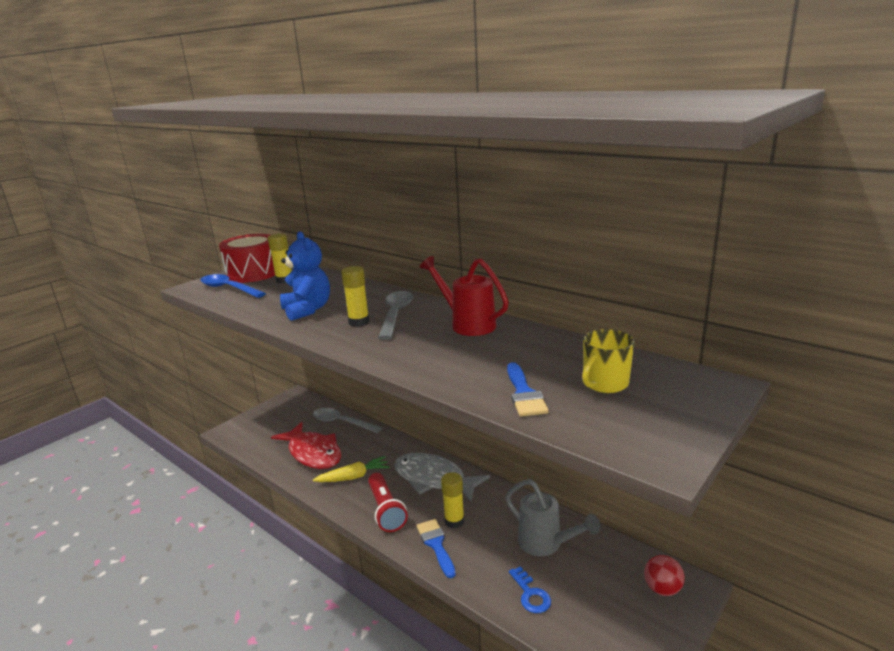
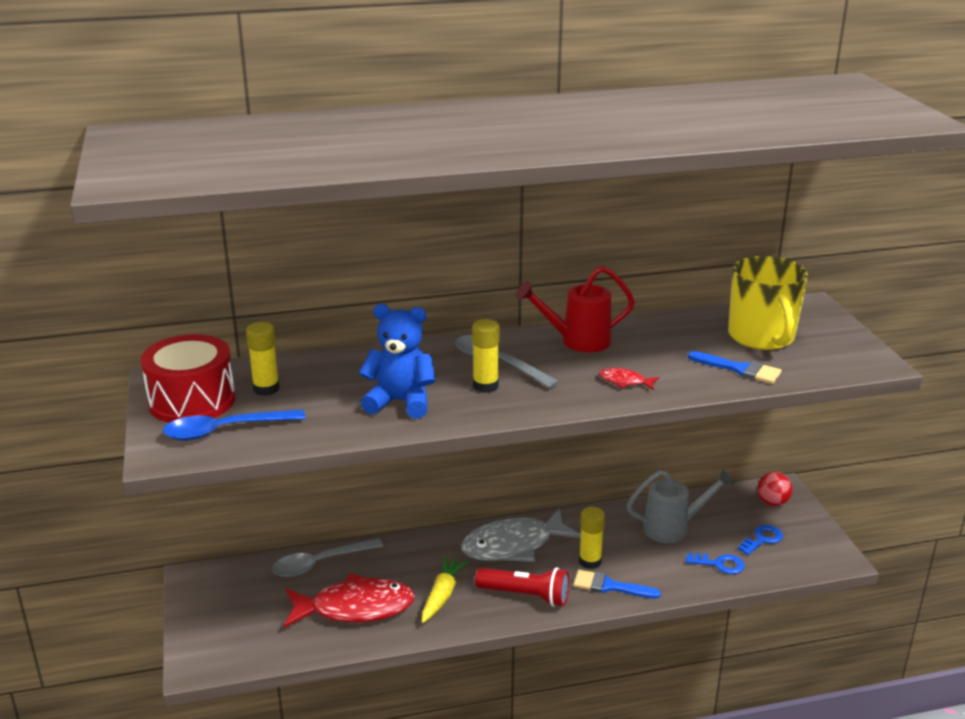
camera: 55 degrees left, 5 degrees up
(429, 358) = (625, 381): none -> red fish
(599, 607) = (762, 539): none -> blue key
(605, 383) = (762, 337): yellow mug -> yellow mug, size x1.67

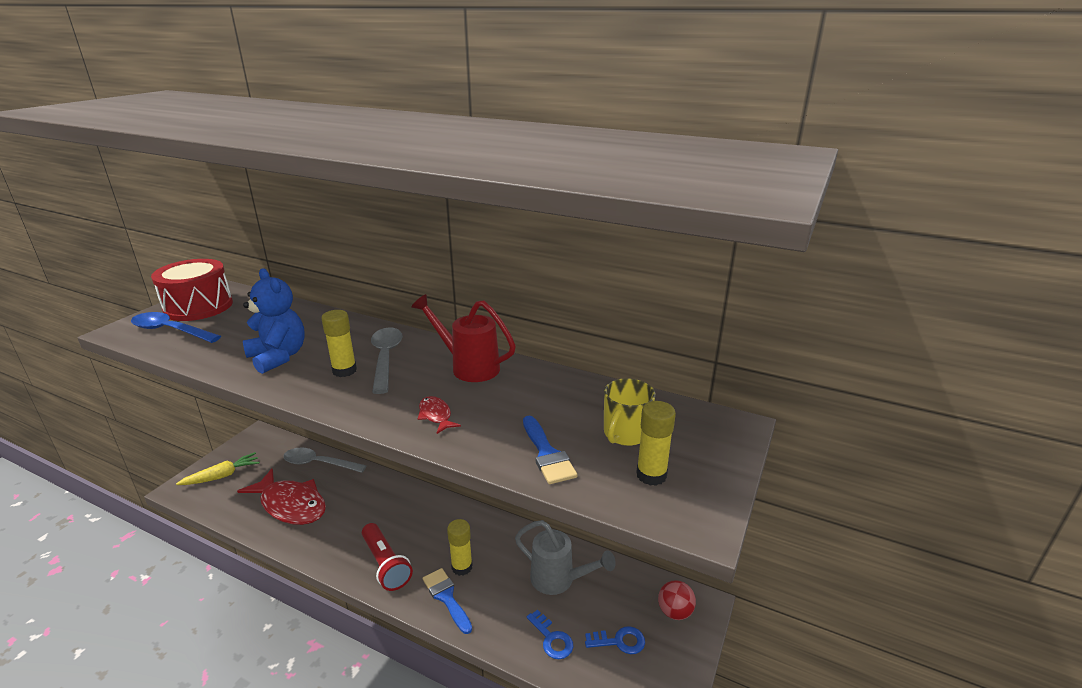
camera: 40 degrees right, 0 degrees up
(266, 389) = (241, 315): yellow glue stick -> yellow glue stick (651, 475)
(442, 595) = (343, 528): yellow carrot -> yellow carrot (222, 476)
(513, 546) = (433, 521): grey fish -> none
(762, 337) = (625, 434): yellow mug -> yellow mug, size x0.60

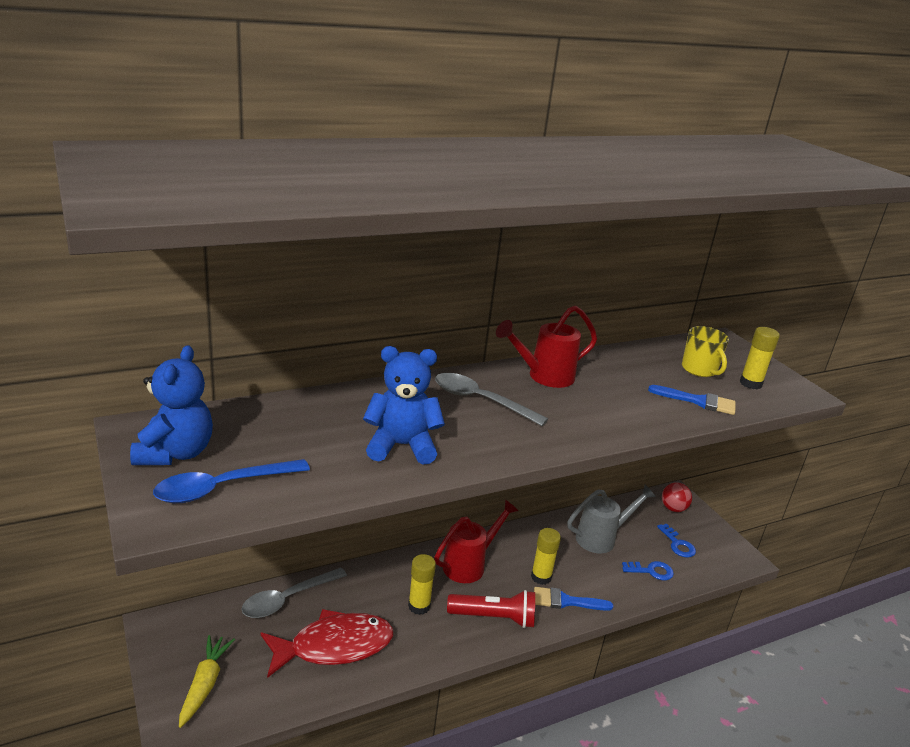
camera: 55 degrees left, 0 degrees up
(198, 306) = (175, 453): red drum -> blue teddy bear
(344, 371) = (478, 425): yellow glue stick -> yellow glue stick (419, 606)
(435, 521) = (470, 564): none -> red watering can
(436, 415) = (605, 416): red fish -> none
(619, 641) = (677, 544): blue key -> blue key turned 120 degrees clockwise

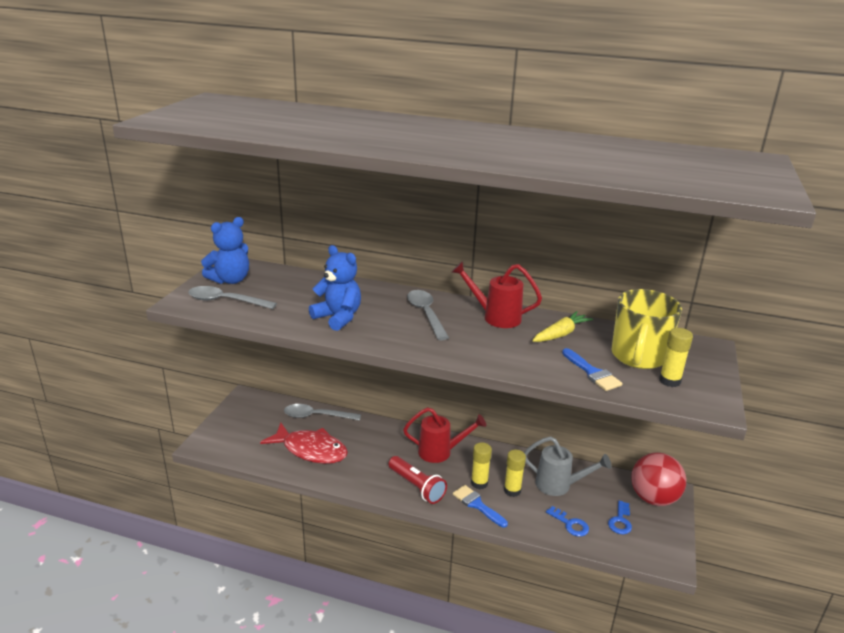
camera: 45 degrees right, 0 degrees up
(205, 684) = (235, 432): yellow carrot -> yellow carrot (561, 334)
(222, 488) = (225, 301): blue spoon -> grey spoon
(419, 606) = (380, 456): yellow glue stick -> yellow glue stick (512, 490)
(673, 508) = (653, 498): red ball -> red ball, size x1.84
(699, 370) = (638, 356): yellow mug -> yellow mug, size x1.67

